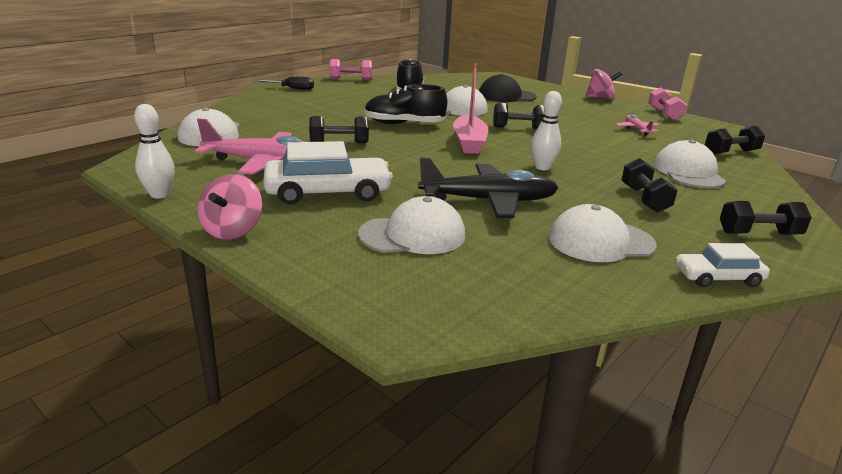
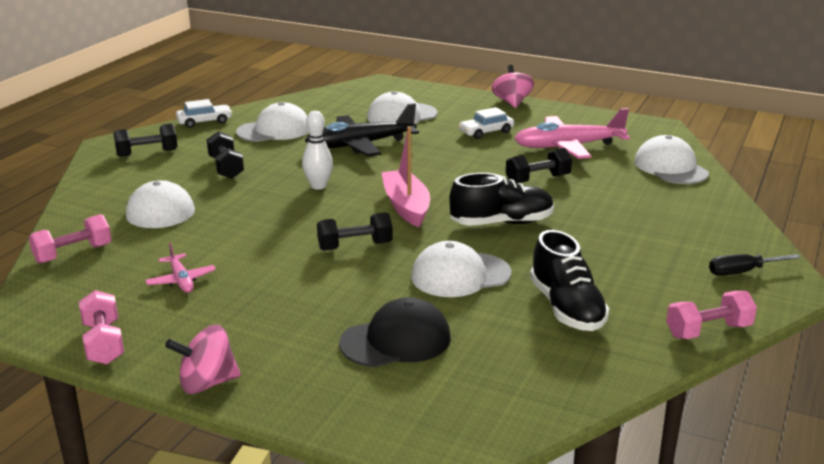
camera: 165 degrees right, 0 degrees up
(159, 194) = (593, 113): white bowling pin -> none
(328, 192) = (486, 132): white car -> white car, size x0.56
(731, 152) = (73, 254): black dumbbell -> pink dumbbell

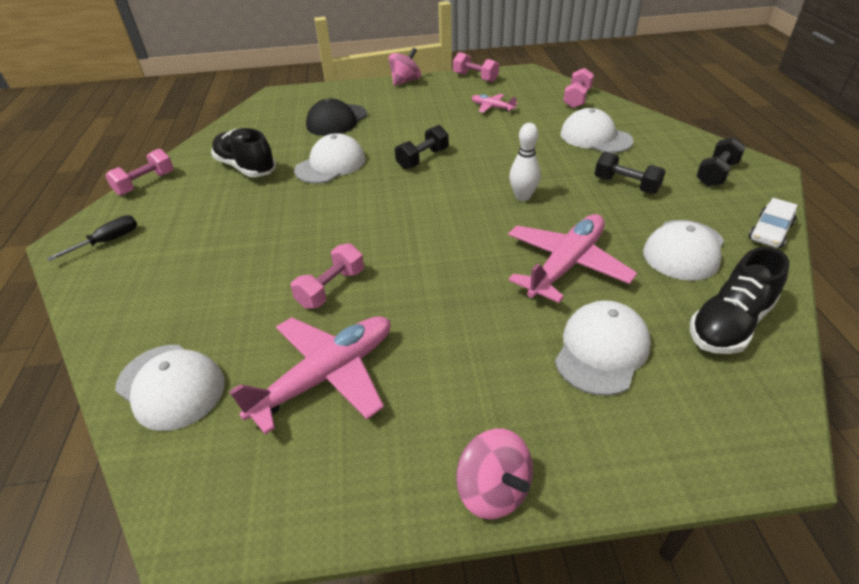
camera: 150 degrees right, 15 degrees up
(360, 145) = (566, 265): black plane -> pink plane
(406, 206) = (425, 204): pink boat -> none
(486, 132) = (457, 362): white car -> none
(501, 223) = (331, 217): black shoe -> black shoe (729, 324)
(537, 179) = (331, 288): black dumbbell -> pink dumbbell

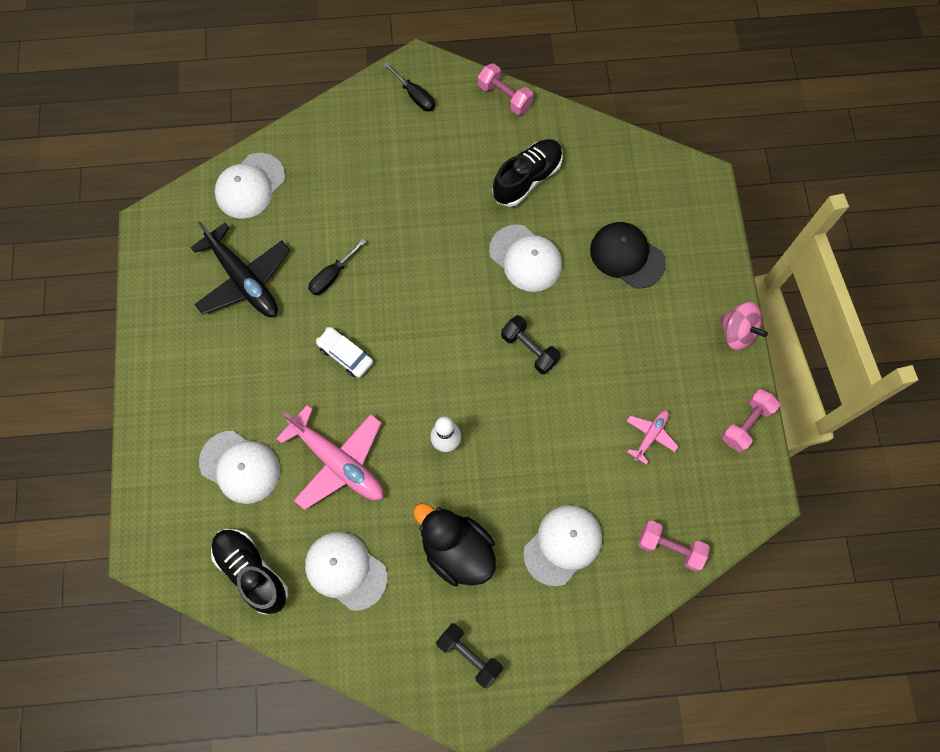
camera: 90 degrees right, 30 degrees up
(326, 376) = (244, 280): pink plane -> black plane
(331, 288) = (332, 275): pink dumbbell -> black screwdriver
(493, 490) = (145, 378): pink spinning top -> none
(626, 185) = (457, 550): black dumbbell -> black duck
(770, 232) = (362, 663): white car -> white car (345, 354)

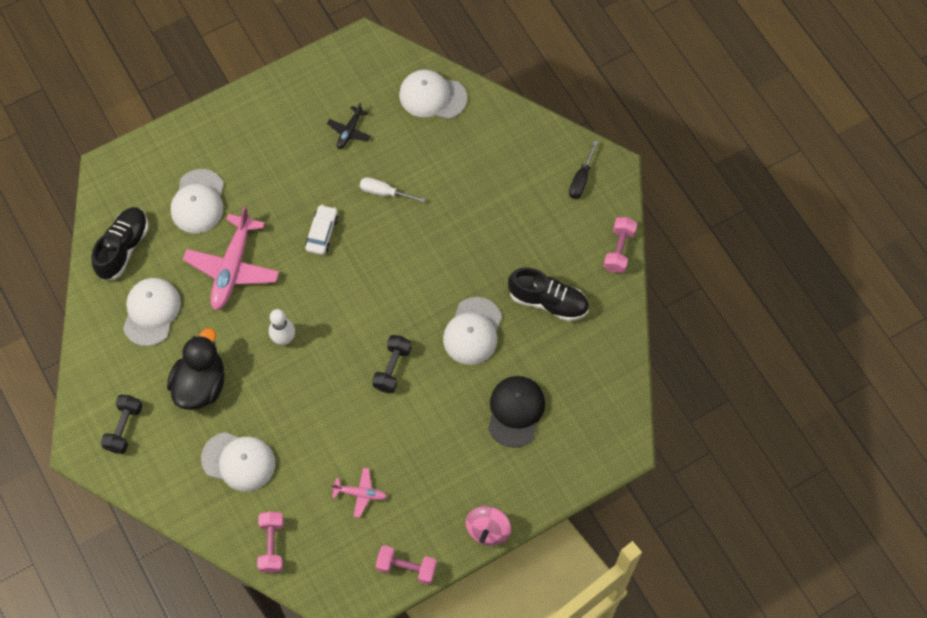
camera: 65 degrees right, 5 degrees down
(244, 280) = (349, 131): black plane -> black plane, size x0.50
(332, 275) = (384, 192): black screwdriver -> white screwdriver

